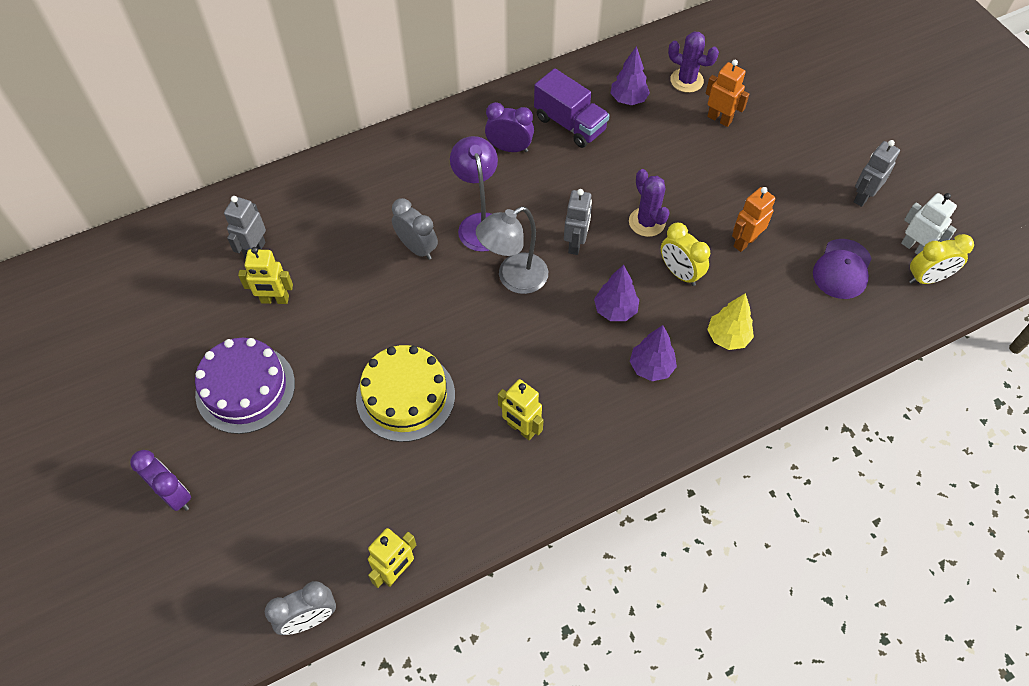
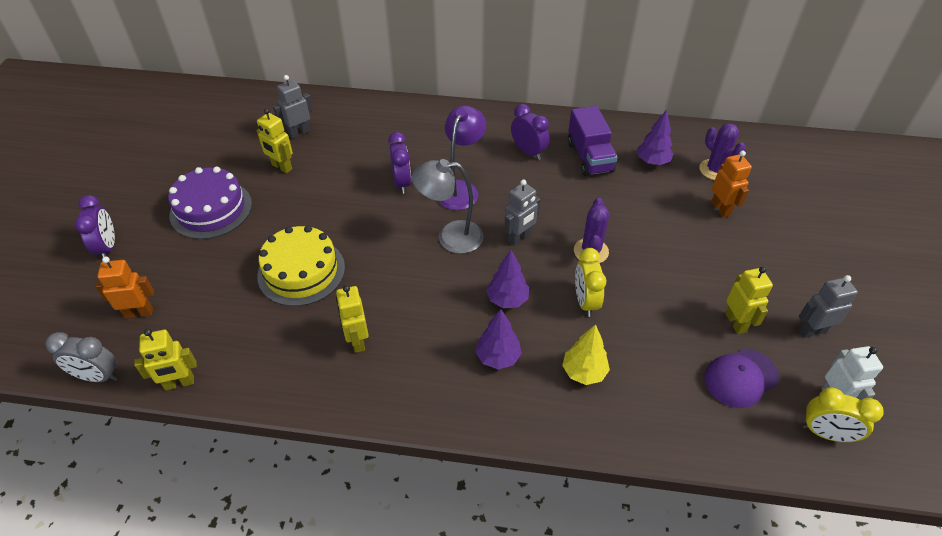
camera: 35 degrees right, 10 degrees down
(417, 248) = (402, 183): grey clock -> purple clock
(744, 242) = (664, 308): orange robot -> orange robot (139, 313)
(806, 222) = (736, 322): none -> yellow robot

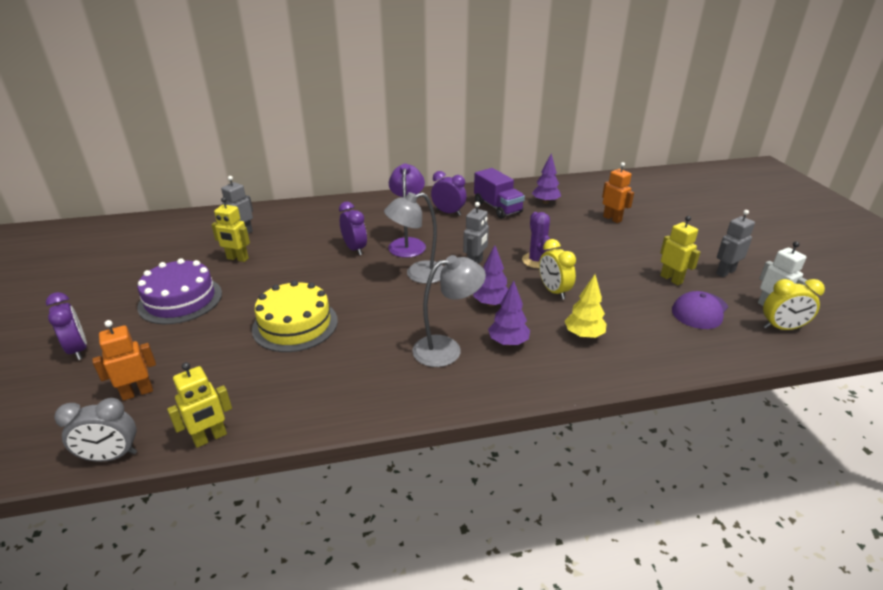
camera: 20 degrees left, 15 degrees down
(357, 341) = (377, 361): yellow robot -> none
(431, 346) = (447, 349): none -> grey lamp
(715, 170) = (592, 199): purple cactus -> none

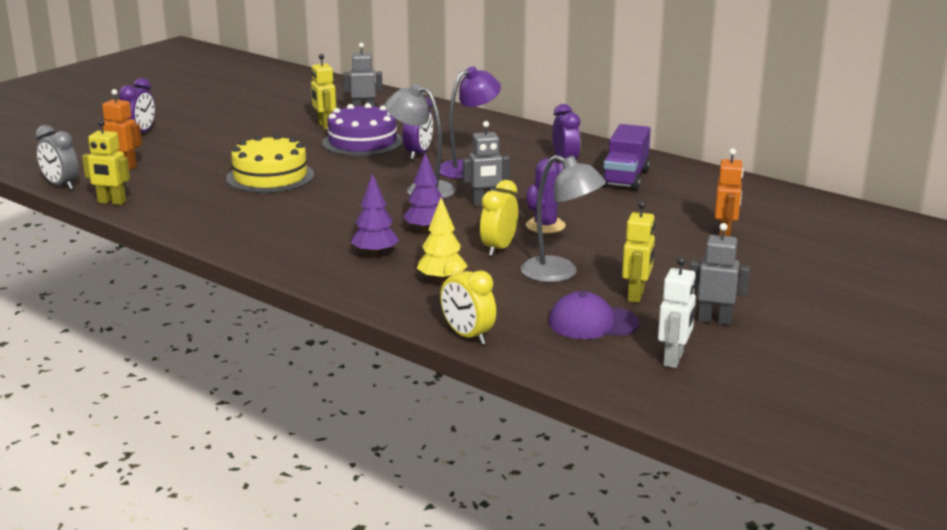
camera: 50 degrees right, 10 degrees down
(180, 300) = (239, 133): purple cake -> purple cake (362, 142)
(447, 349) = (326, 235): grey lamp -> grey lamp (560, 273)
(545, 202) = (690, 194): purple tree -> none
(781, 328) = (635, 372): yellow clock -> yellow clock (467, 336)

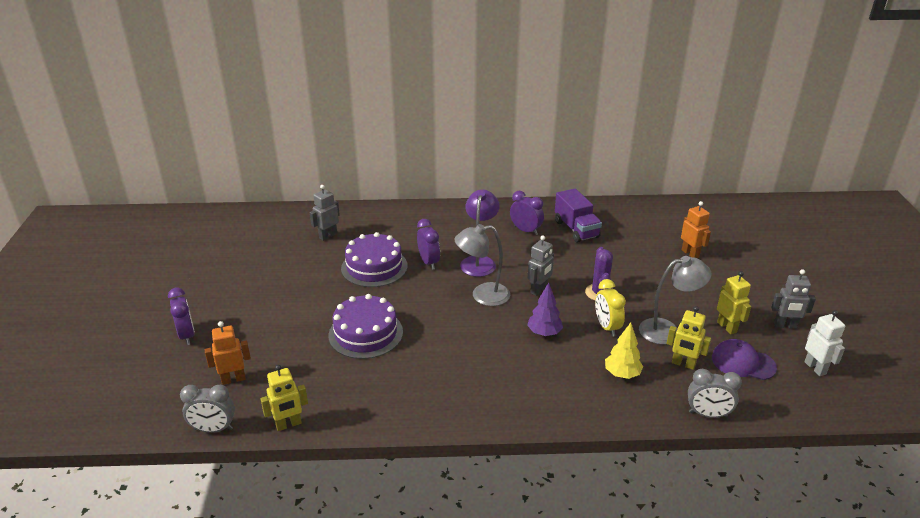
camera: 40 degrees left, 10 degrees up
(270, 176) = (365, 333): yellow cake -> purple cake
(324, 125) = (321, 262): yellow robot -> yellow robot (683, 364)
(375, 254) = (550, 372): purple tree -> none
(467, 336) = (707, 414): yellow clock -> grey clock
(592, 323) = (743, 363): purple cap -> purple cap turned 60 degrees clockwise
(714, 320) = (785, 325): grey robot -> grey robot turned 150 degrees counterclockwise

